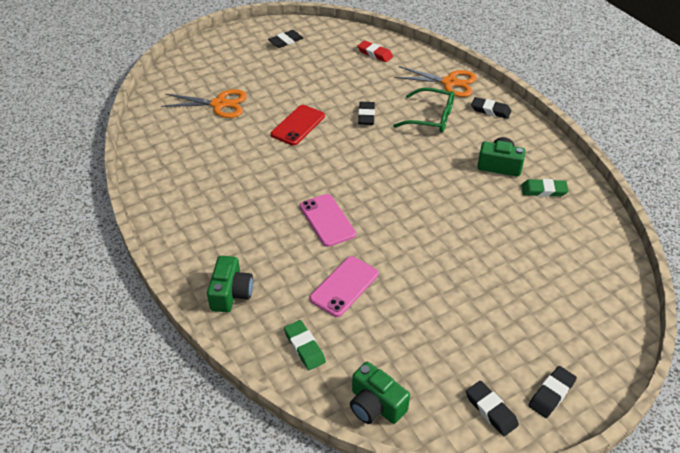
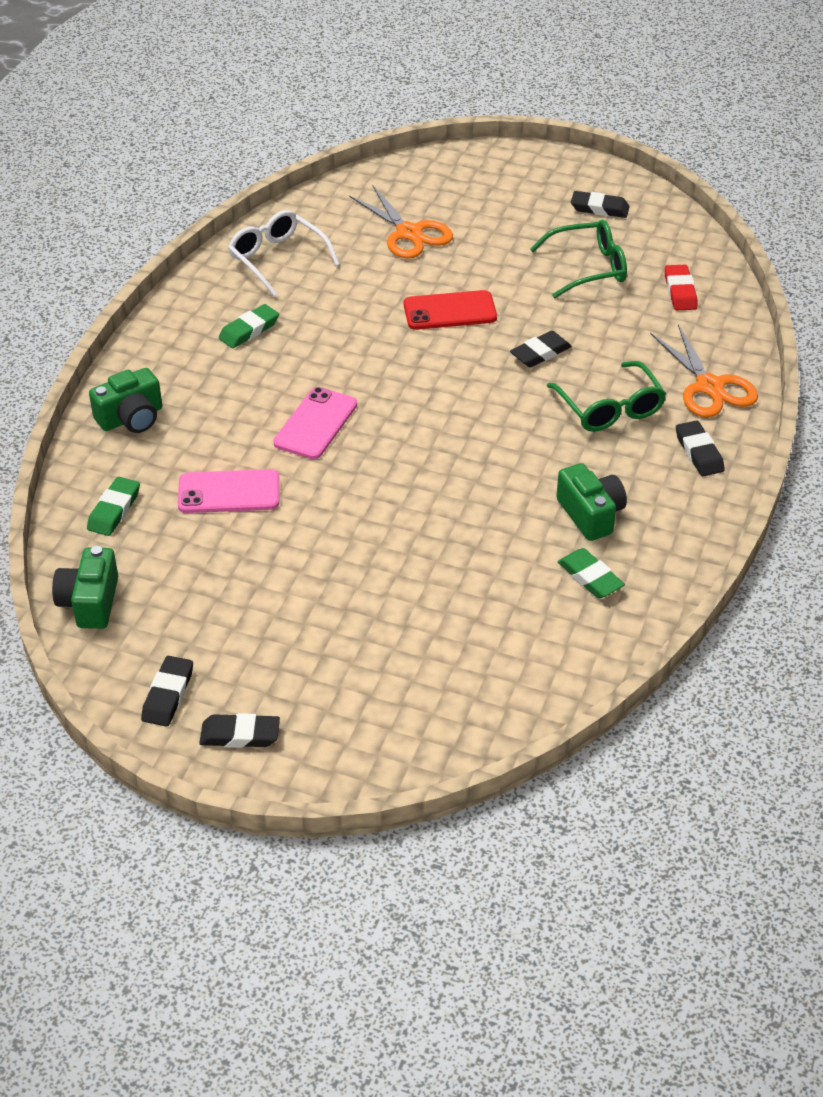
camera: 50 degrees right, 0 degrees up
(173, 159) = (277, 259): none -> white glasses
(217, 202) = (249, 330): none -> green eraser
(324, 68) = (588, 268): none -> green glasses

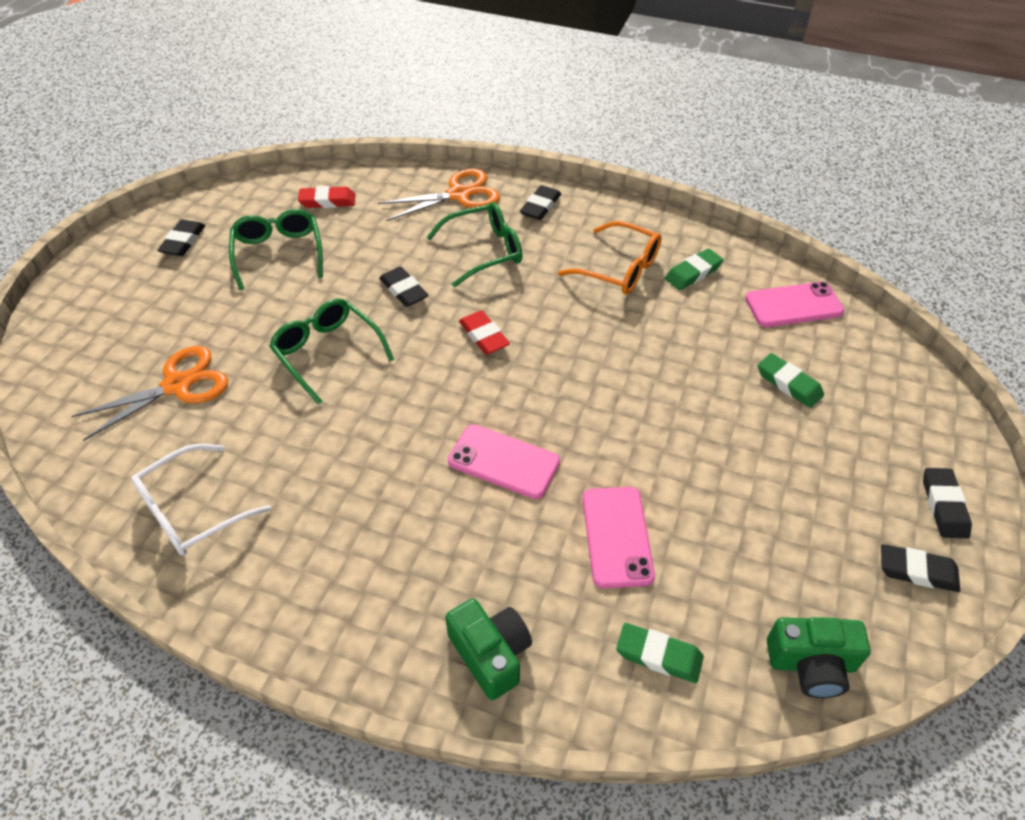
camera: 90 degrees left, 5 degrees up
(249, 330) = (331, 534): green eraser -> green eraser (788, 384)
(450, 311) = (327, 353): red phone -> green glasses
(476, 409) = (484, 336): none -> red eraser
(539, 662) = (793, 305): none -> pink phone
(590, 514) = (619, 269): green camera -> orange glasses
(698, 452) = (540, 206): black eraser -> black eraser turned 45 degrees counterclockwise

